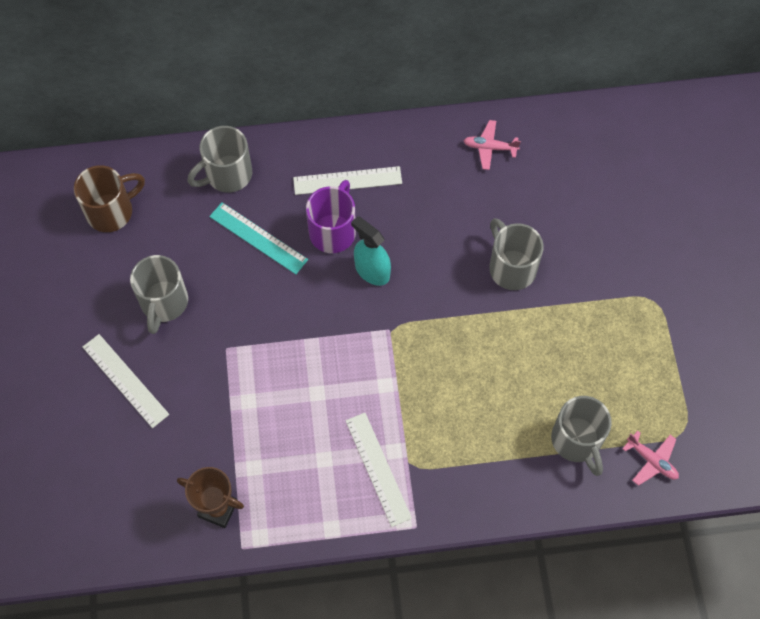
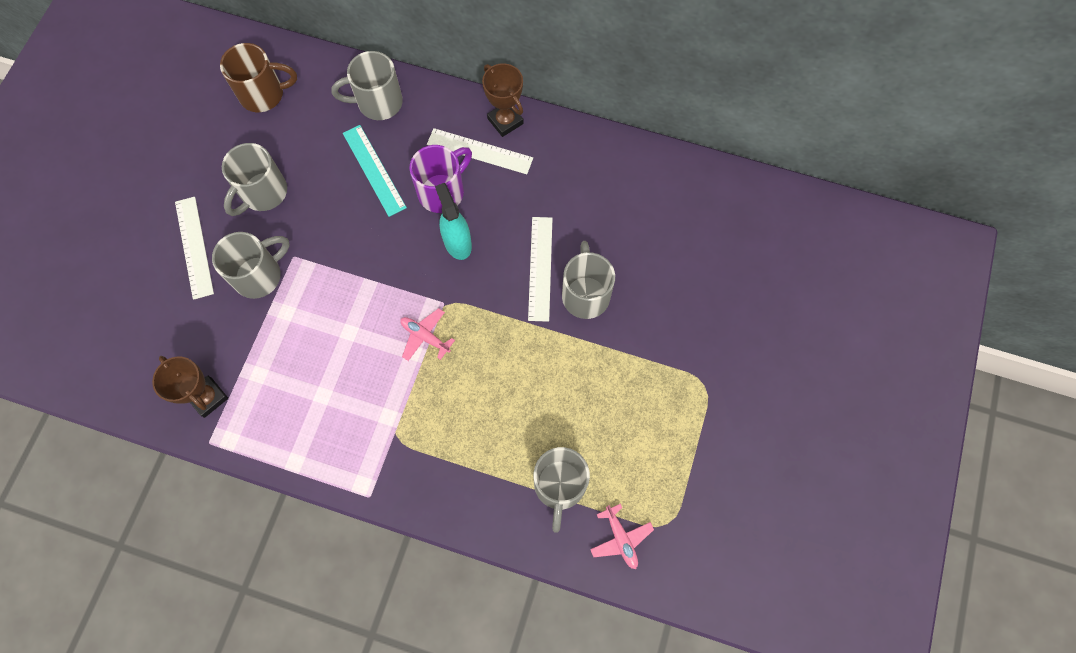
camera: 25 degrees right, 5 degrees up
(203, 379) = (259, 275): none -> grey mug
(356, 144) = (505, 121): none -> brown trophy
(377, 469) = (364, 426): white ruler -> white ruler (540, 268)
(490, 148) = (625, 174): pink plane -> pink plane (425, 337)

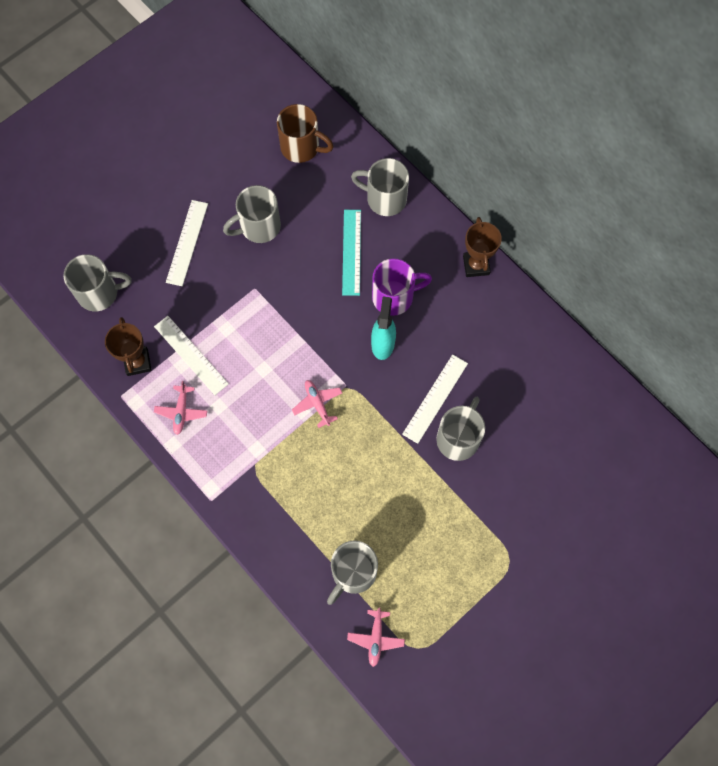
camera: 30 degrees right, 0 degrees up
(259, 275) = (222, 290): grey mug -> grey mug (99, 293)
(285, 422) = (181, 412): none -> pink plane
(480, 151) = (442, 279): white ruler -> white ruler (191, 355)

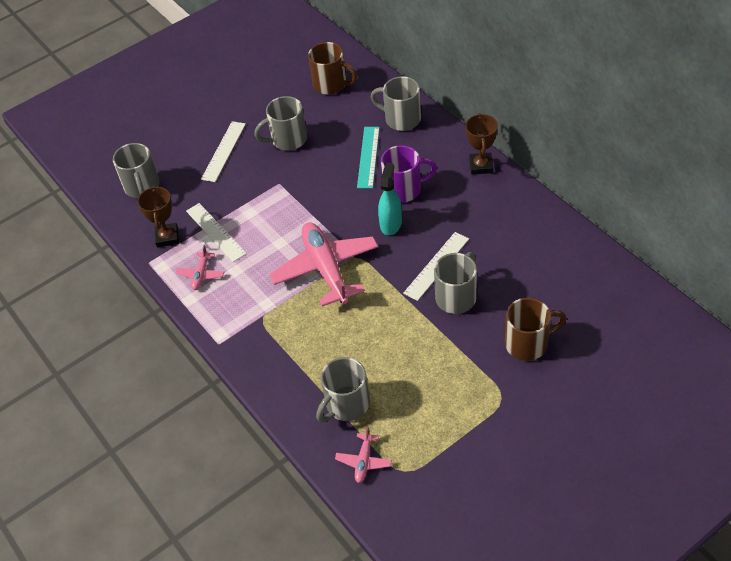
camera: 10 degrees right, 20 degrees down
(99, 293) = (142, 187): grey mug -> grey mug turned 75 degrees clockwise
(317, 404) = (326, 269): pink plane -> pink plane, size x2.25
(534, 495) = (528, 343): none -> brown mug

